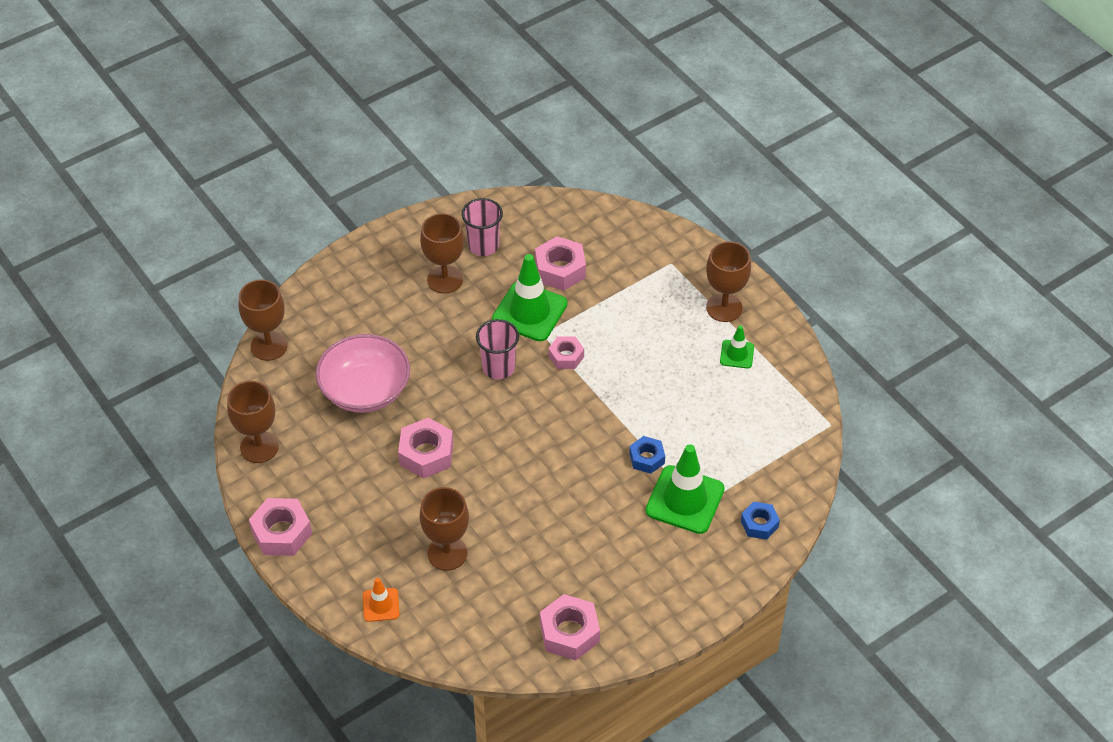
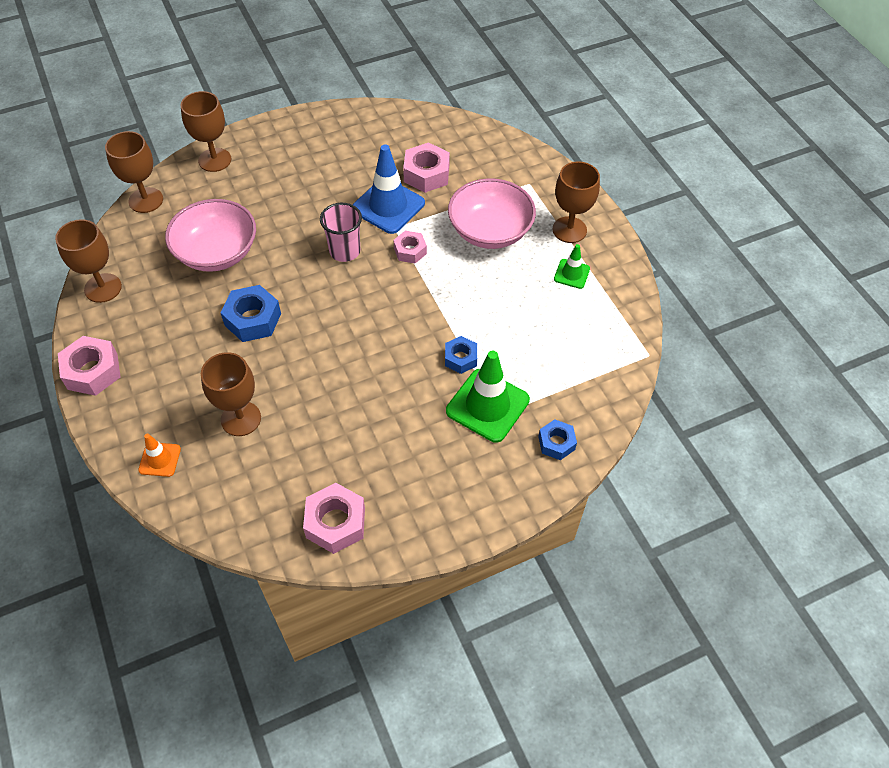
camera: 10 degrees right, 5 degrees up
(426, 454) = (253, 319): pink nut -> blue nut
(445, 279) = (320, 167): brown goblet -> brown goblet (215, 160)
(483, 245) = (364, 144): pink cup -> none
(529, 312) = (388, 206): green traffic cone -> blue traffic cone
(643, 322) = (490, 231): none -> pink bowl

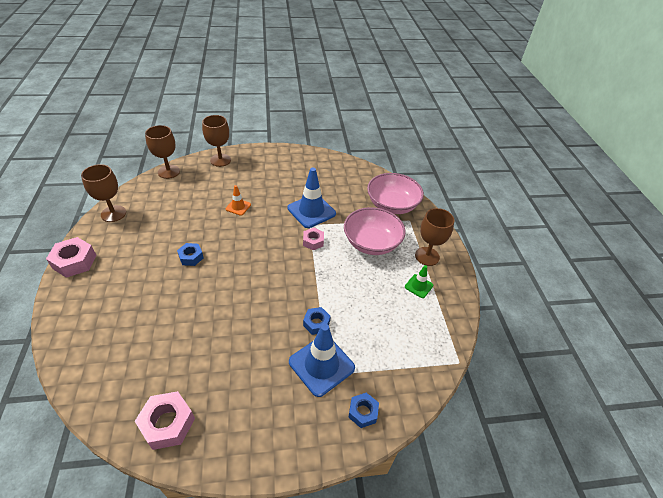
camera: 15 degrees right, 10 degrees down
(160, 459) = (77, 333): orange traffic cone -> orange traffic cone (238, 207)
(217, 252) = (192, 211): pink bowl -> pink bowl (392, 205)
(241, 419) = (146, 321): brown goblet -> none
(253, 319) = (191, 257): blue nut -> blue nut, size x0.63
(344, 251) = (271, 231): pink cup -> none
(426, 174) = (344, 198): pink nut -> none
(487, 405) = (321, 365): green traffic cone -> blue traffic cone

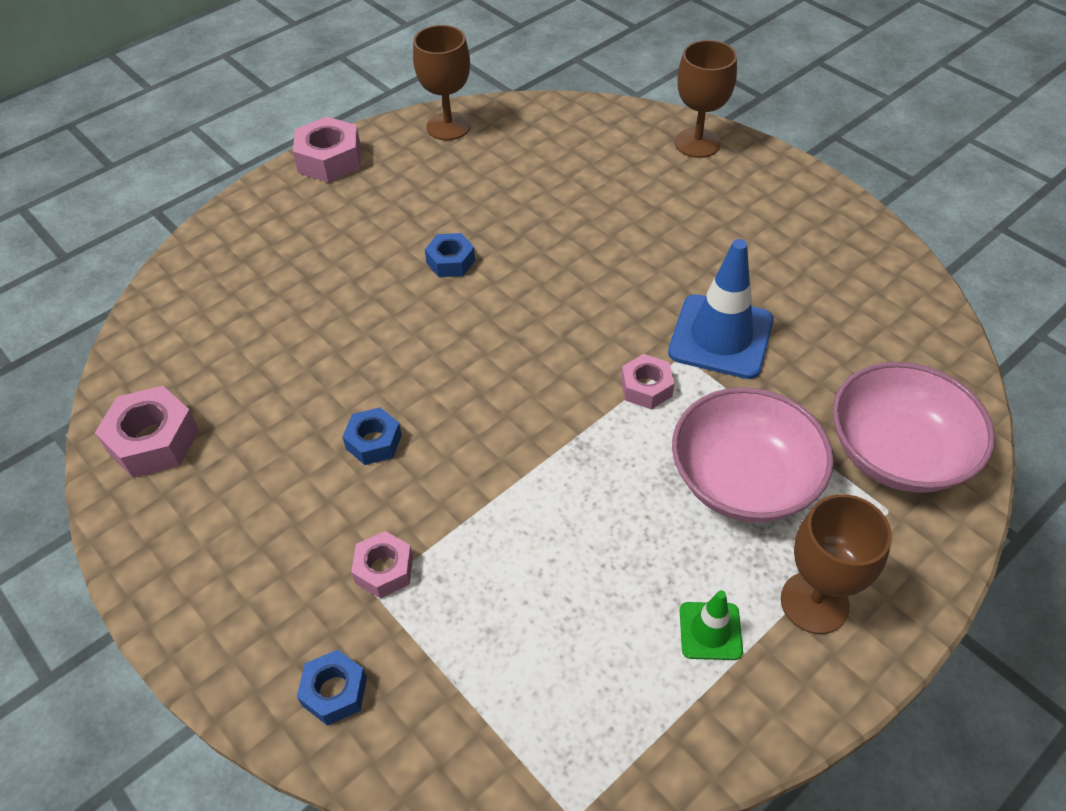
camera: 60 degrees right, 5 degrees up
(169, 172) = (596, 112): brown goblet -> none
(238, 207) = (615, 238): orange traffic cone -> none
(316, 323) = (463, 509): blue nut -> blue nut (374, 442)
(321, 365) = (384, 569): blue traffic cone -> pink nut

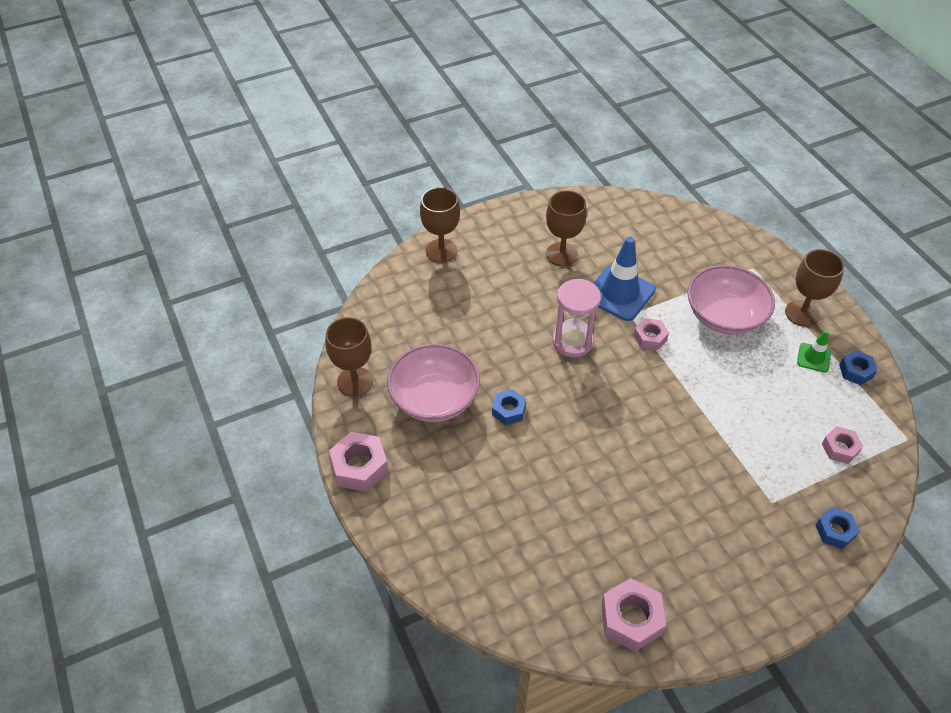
camera: 75 degrees left, 0 degrees up
(374, 442) = (661, 483): blue nut -> blue nut (855, 371)
(384, 569) = (758, 494): pink nut -> pink nut (840, 448)
(597, 301) = (572, 341): none -> pink hourglass
(764, 258) = (562, 254): none -> brown goblet
(897, 453) = (718, 251): pink bowl -> pink bowl (434, 399)

